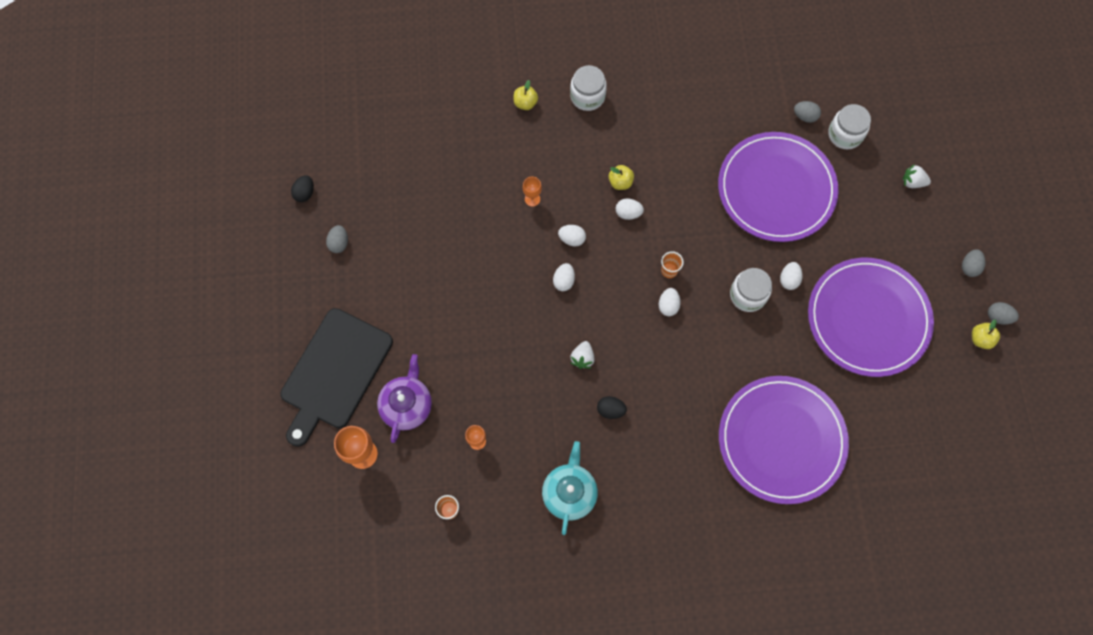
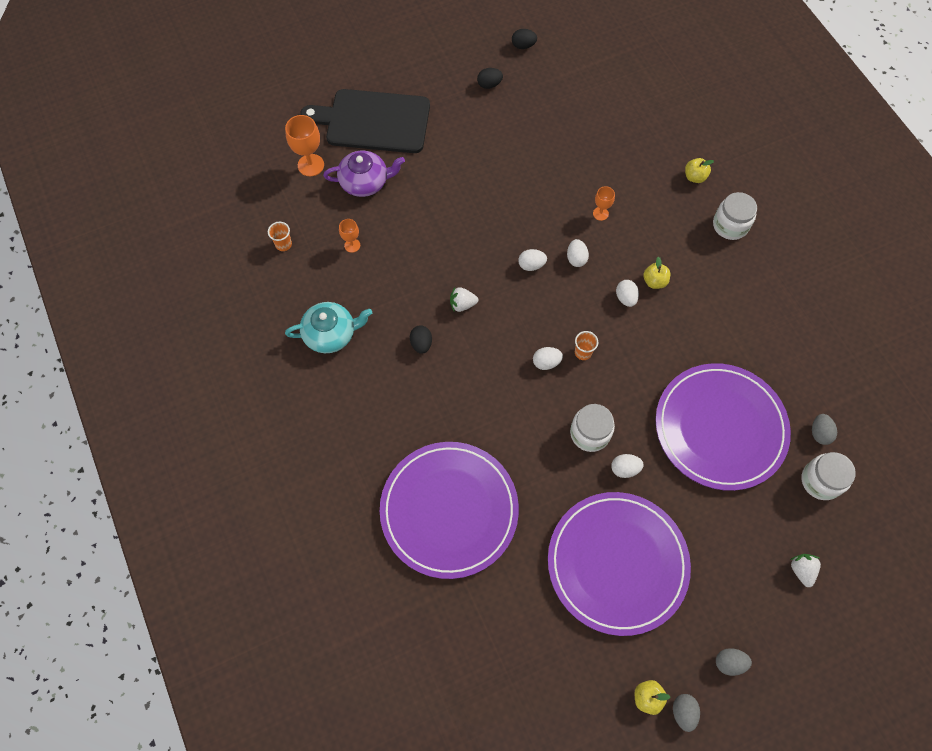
camera: 70 degrees right, 5 degrees down
(339, 243) = (489, 85): grey egg -> black egg

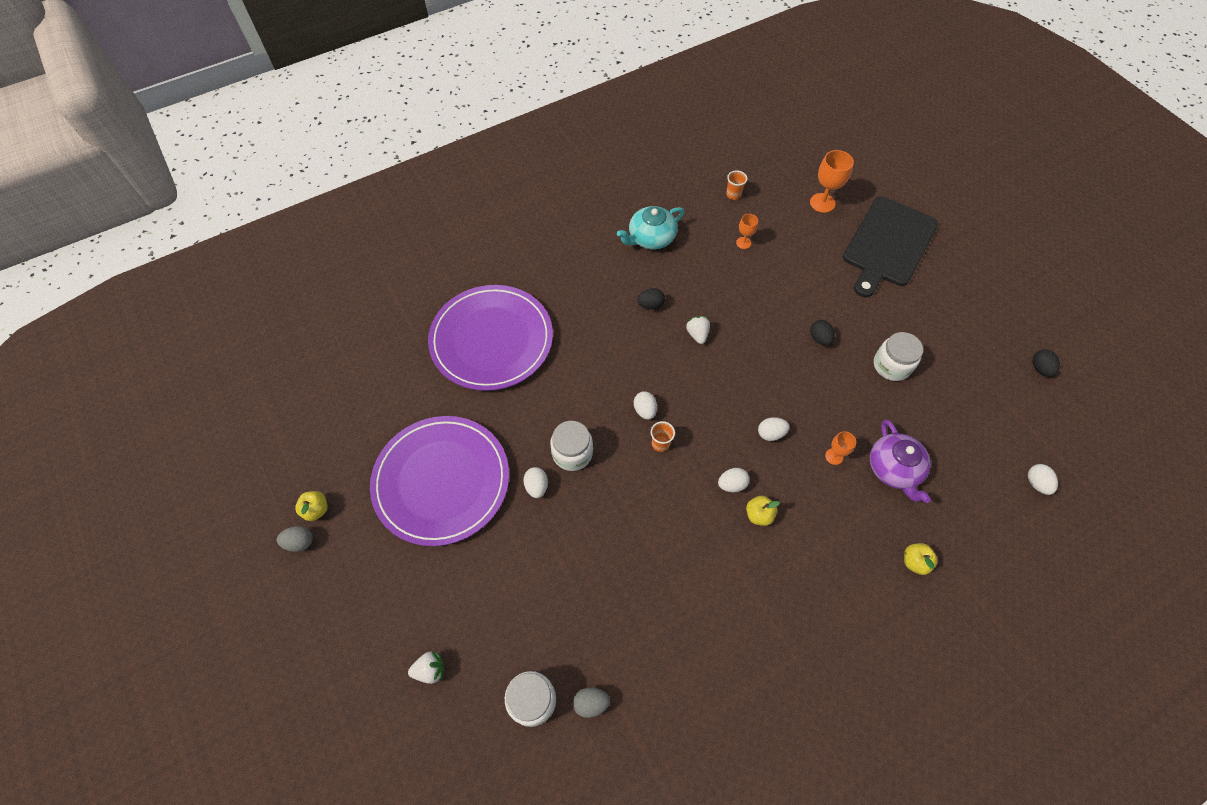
camera: 85 degrees right, 5 degrees down
(331, 334) = (650, 238): turquoise teapot -> turquoise teapot turned 75 degrees clockwise
(365, 182) = (815, 245): purple teapot -> purple teapot (894, 469)
(374, 121) = (888, 244): black cutting board -> black cutting board turned 150 degrees counterclockwise
(489, 85) = (971, 339): black egg -> black egg (819, 338)
(531, 265) = (753, 391): white egg -> white egg (1036, 483)
(720, 428) = (588, 585): purple plate -> none
(729, 662) = (341, 587): grey egg -> none
(730, 225) = (855, 604): white jar -> white jar (891, 365)

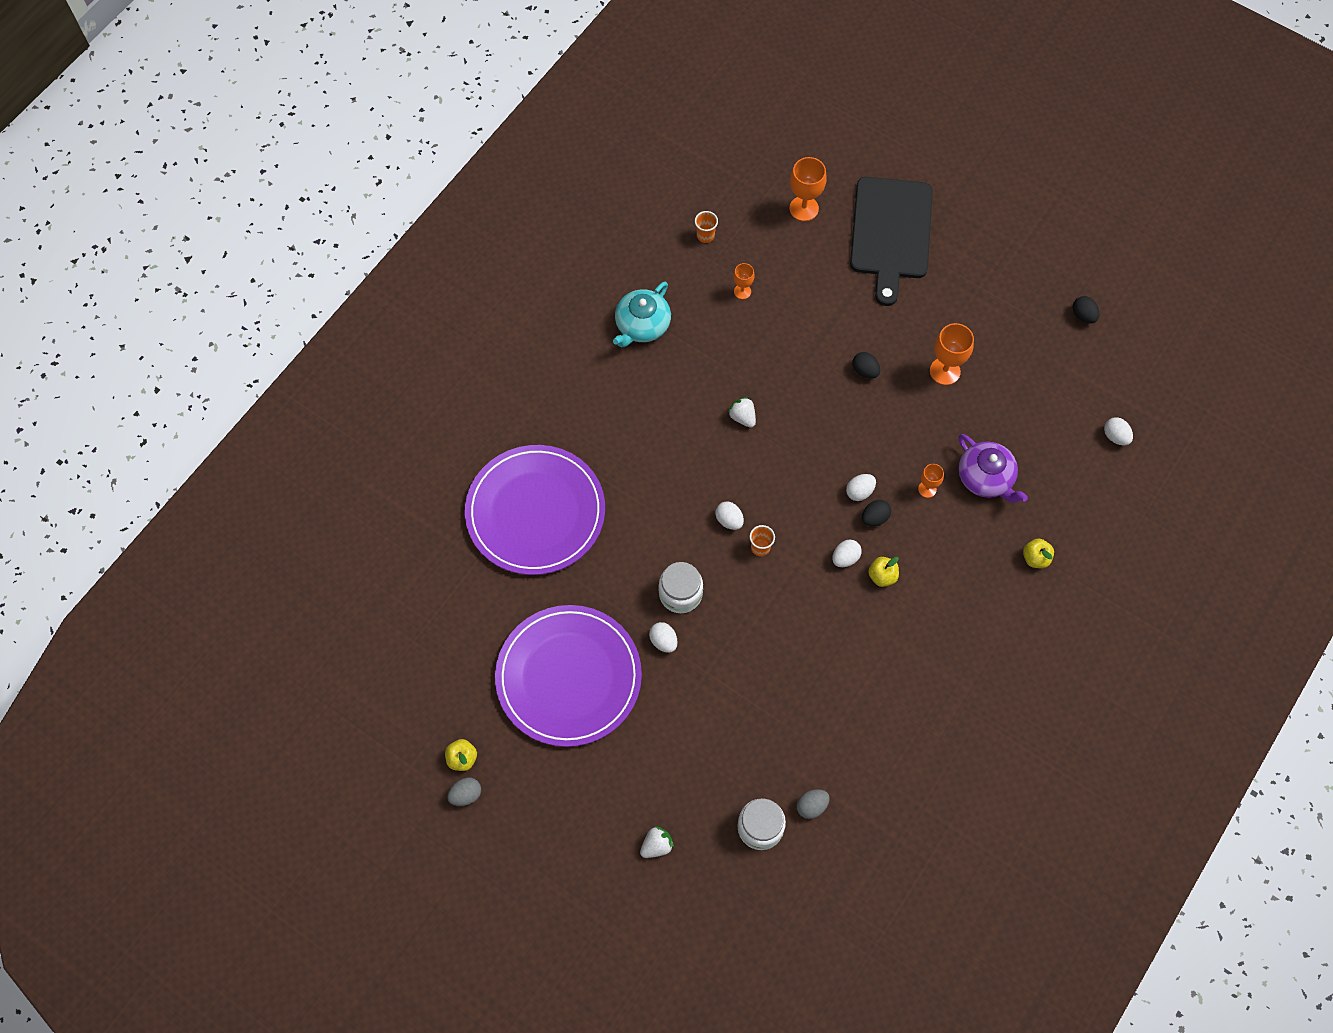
camera: 25 degrees left, 5 degrees up
(650, 305) = (679, 404): black egg -> black egg (874, 518)
(891, 365) = (945, 371): white jar -> orange goblet

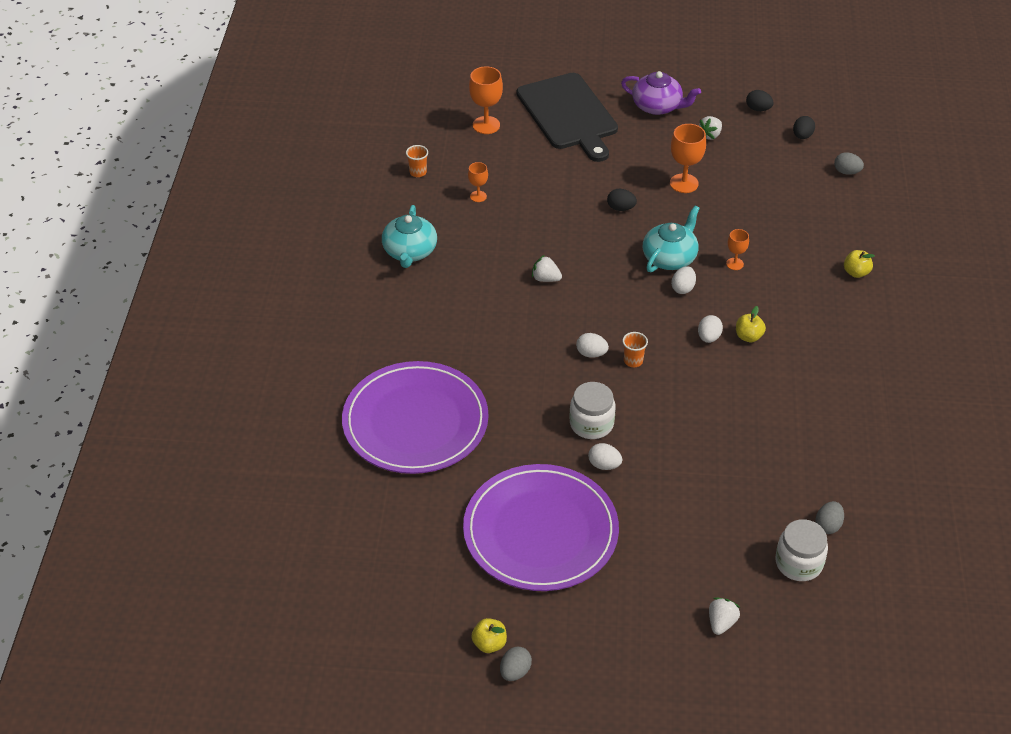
camera: 30 degrees left, 20 degrees down
(872, 451) = (670, 257): none -> turquoise teapot
(874, 518) = (709, 300): black egg -> black egg (802, 136)
(986, 478) = (773, 237): purple teapot -> purple teapot (658, 106)
(1011, 325) = (710, 135): none -> white strawberry
(1115, 436) = (846, 172): white egg -> grey egg

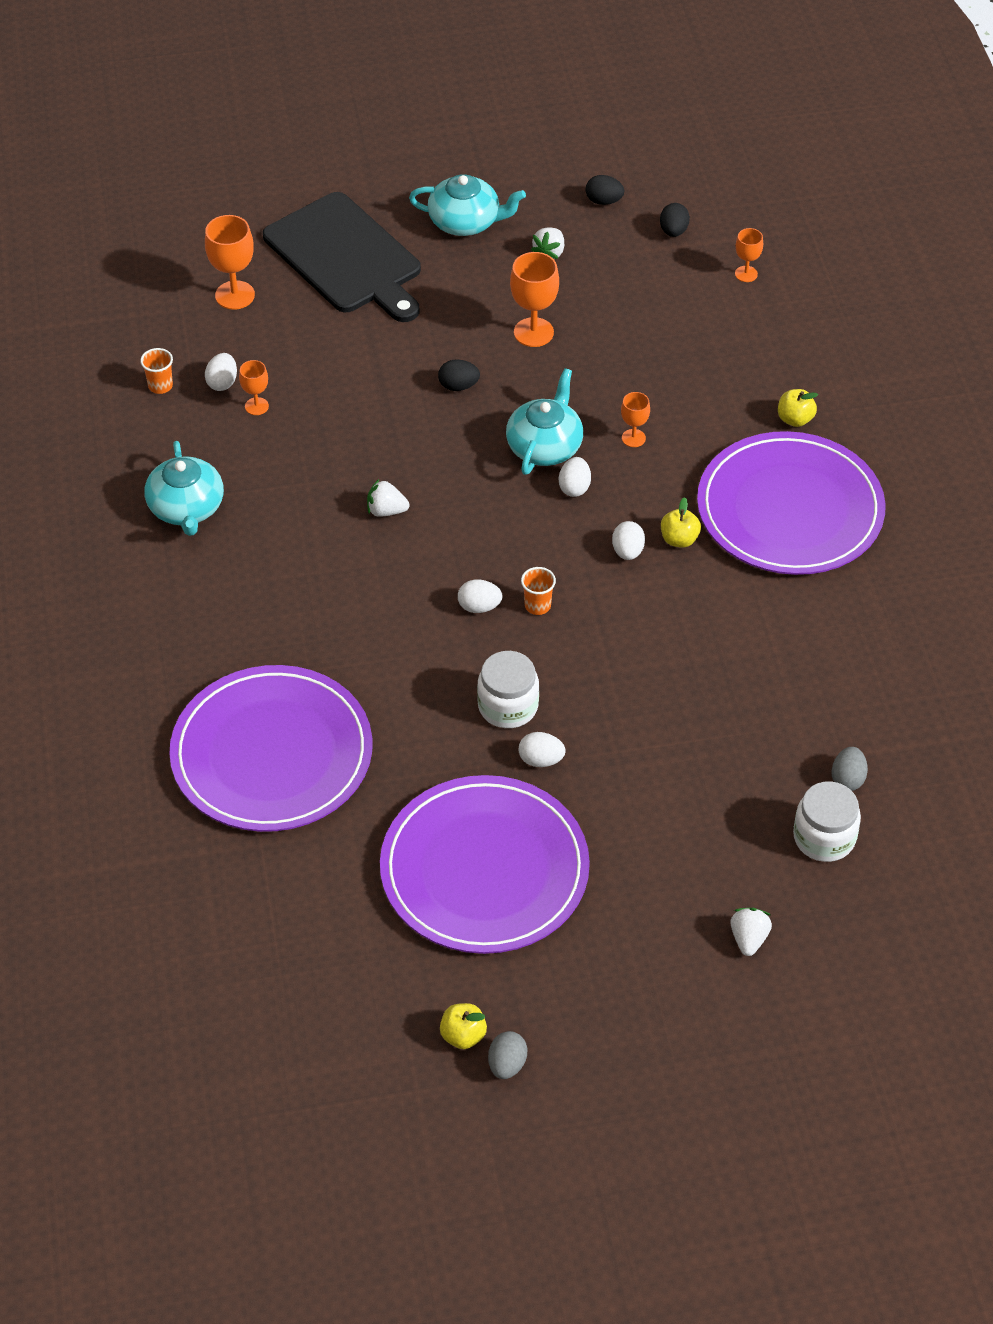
camera: 15 degrees left, 5 degrees up
(460, 177) = (222, 382): none -> white egg
(658, 106) = (466, 222): purple teapot -> turquoise teapot
(835, 332) = (790, 509): none -> purple plate
(846, 172) = (746, 274): grey egg -> orange goblet

